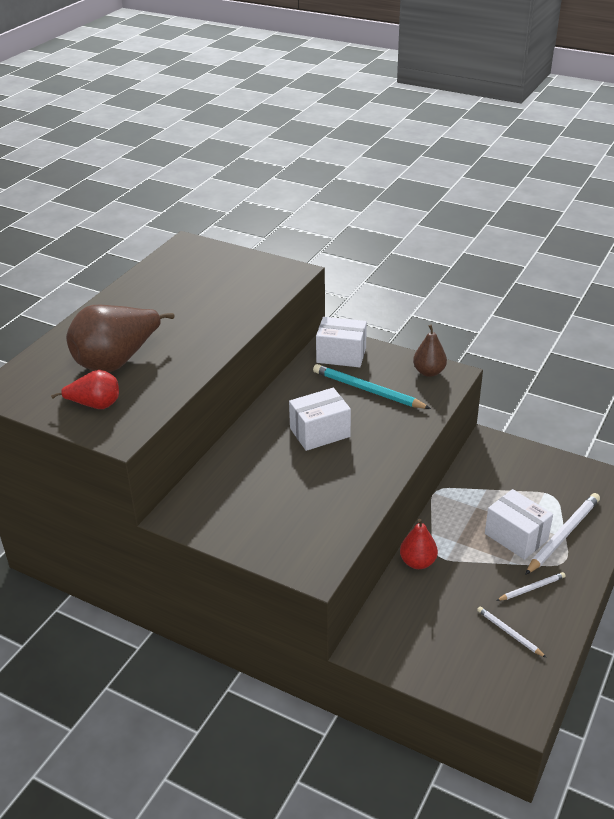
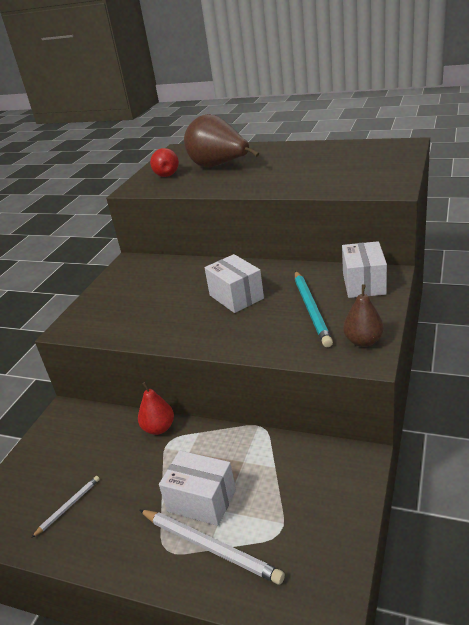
camera: 85 degrees right, 5 degrees down
(368, 390) = (311, 309): turquoise pencil -> turquoise pencil turned 150 degrees clockwise
(516, 536) = (201, 500): white box -> white box turned 75 degrees clockwise
(531, 588) = (125, 521): white pencil -> none

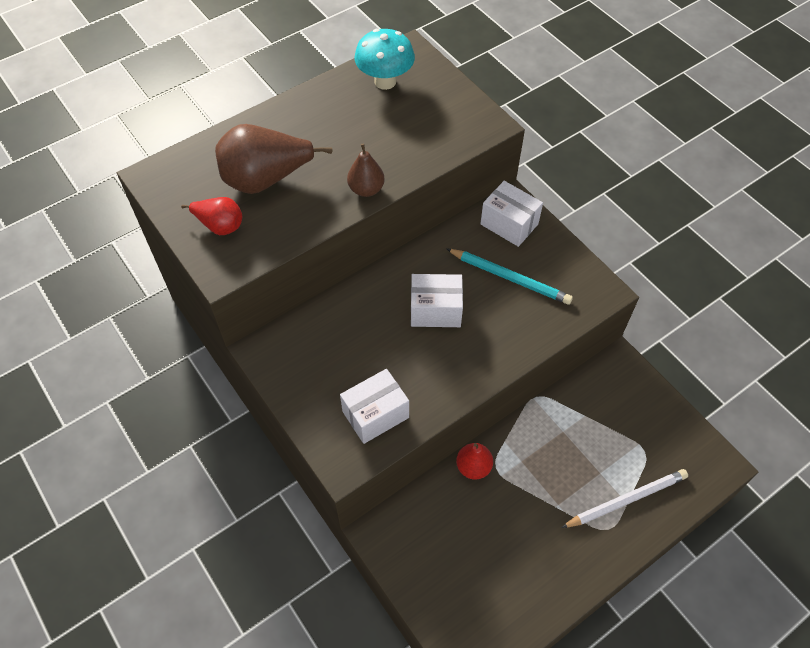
camera: 60 degrees left, 25 degrees up
(68, 506) = (510, 579): white pencil -> none
(201, 500) = (580, 481): white box -> white box (375, 414)
(362, 152) = (385, 82): none -> turquoise mushroom
(363, 341) = (582, 279): brown pear -> brown pear (366, 189)

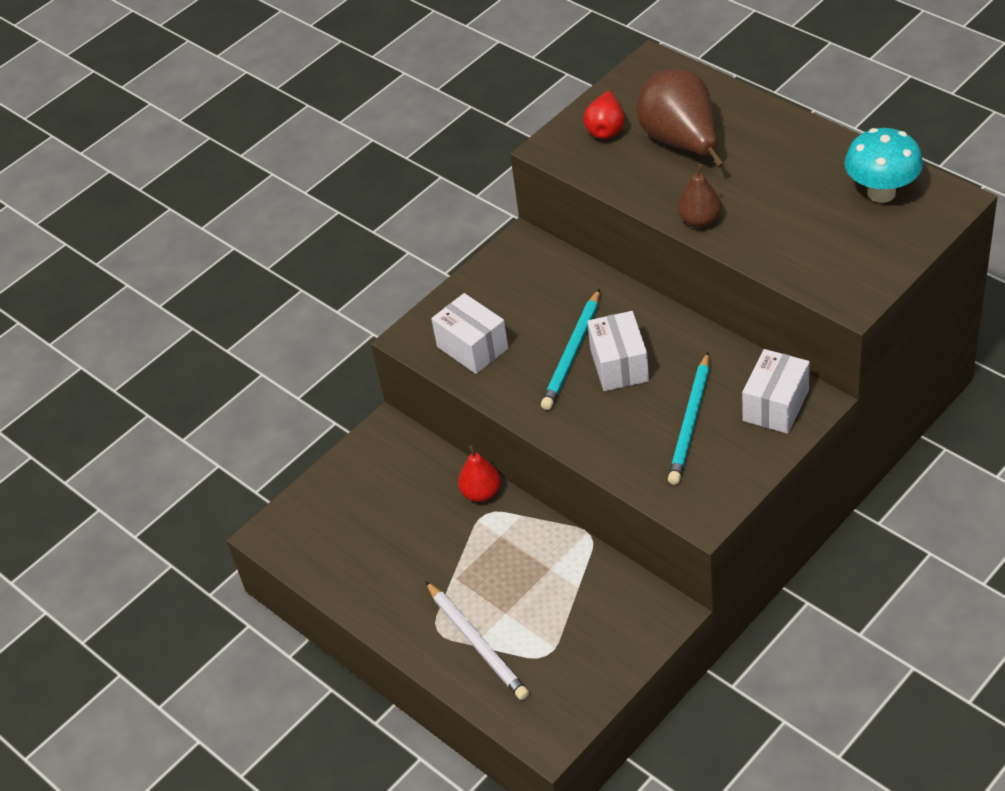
camera: 85 degrees right, 10 degrees down
(410, 340) = (572, 353): none -> turquoise pencil

